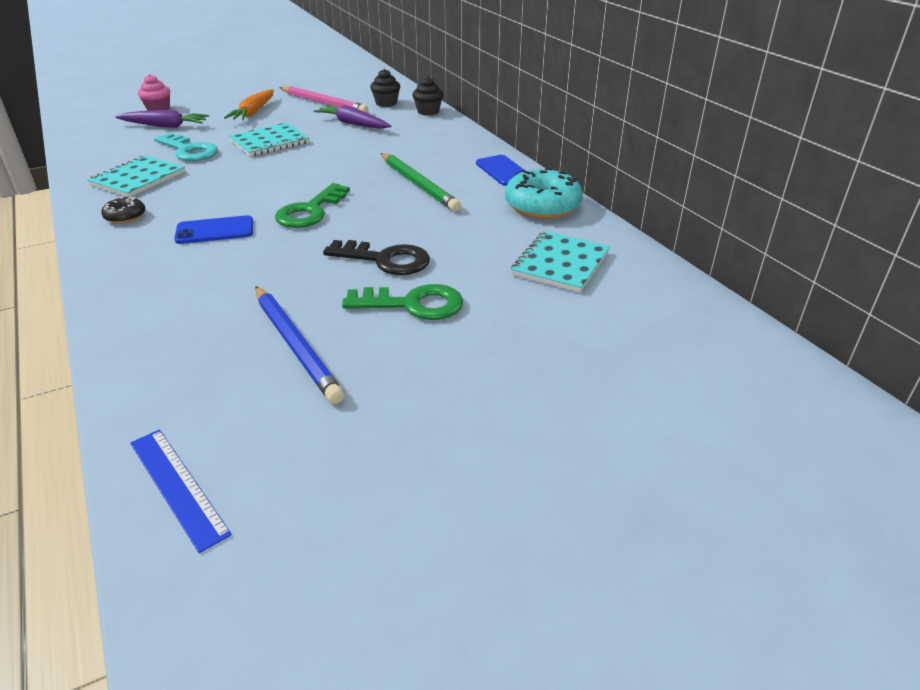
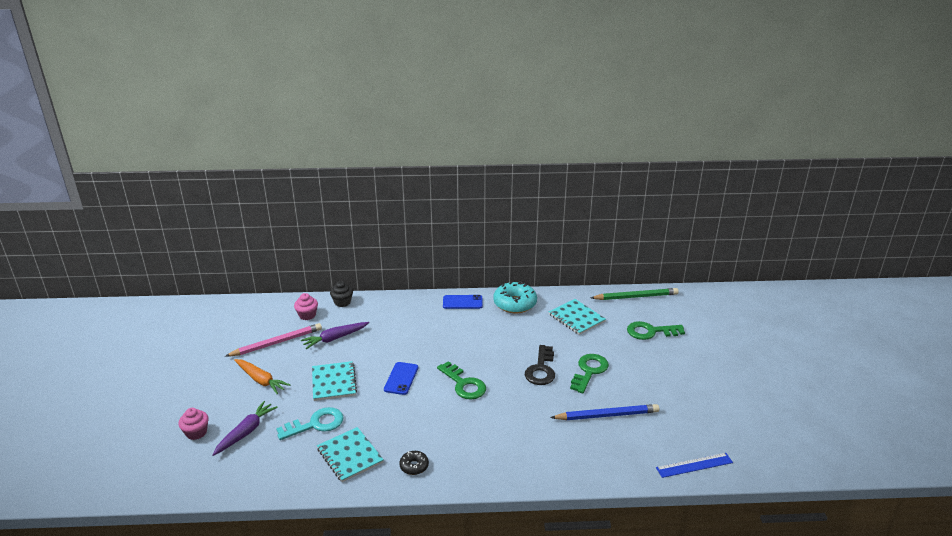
camera: 65 degrees left, 5 degrees down
(215, 231) = (464, 427): blue phone -> blue phone (401, 378)
(385, 260) = (541, 369): black key -> black key turned 150 degrees clockwise
(386, 103) = (307, 315): black cupcake -> pink cupcake
(418, 184) = (457, 336): green pencil -> green pencil (636, 297)
(601, 351) = (650, 332): none -> green key

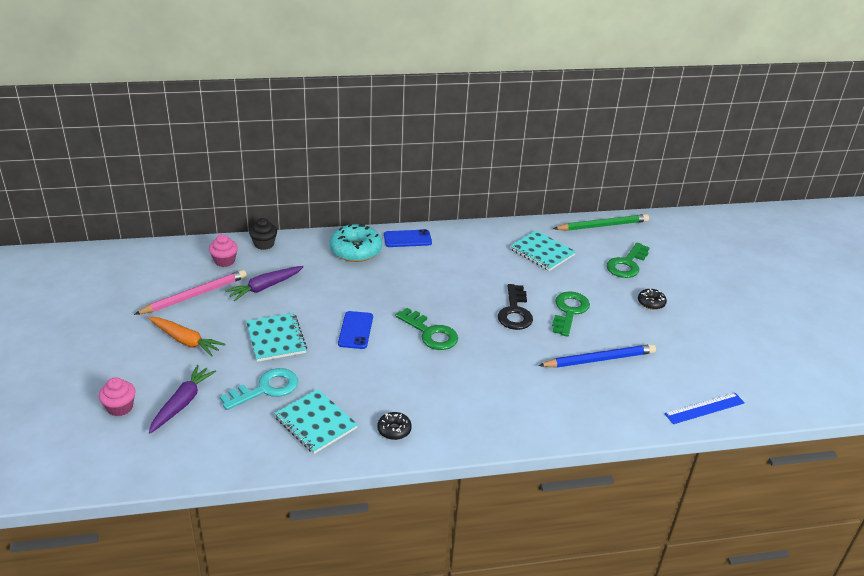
camera: 10 degrees left, 5 degrees up
(515, 304) = (468, 238): turquoise donut -> turquoise donut (355, 250)
(650, 332) = (627, 264): green key -> green key turned 45 degrees counterclockwise
(665, 367) = (651, 303): none -> black donut

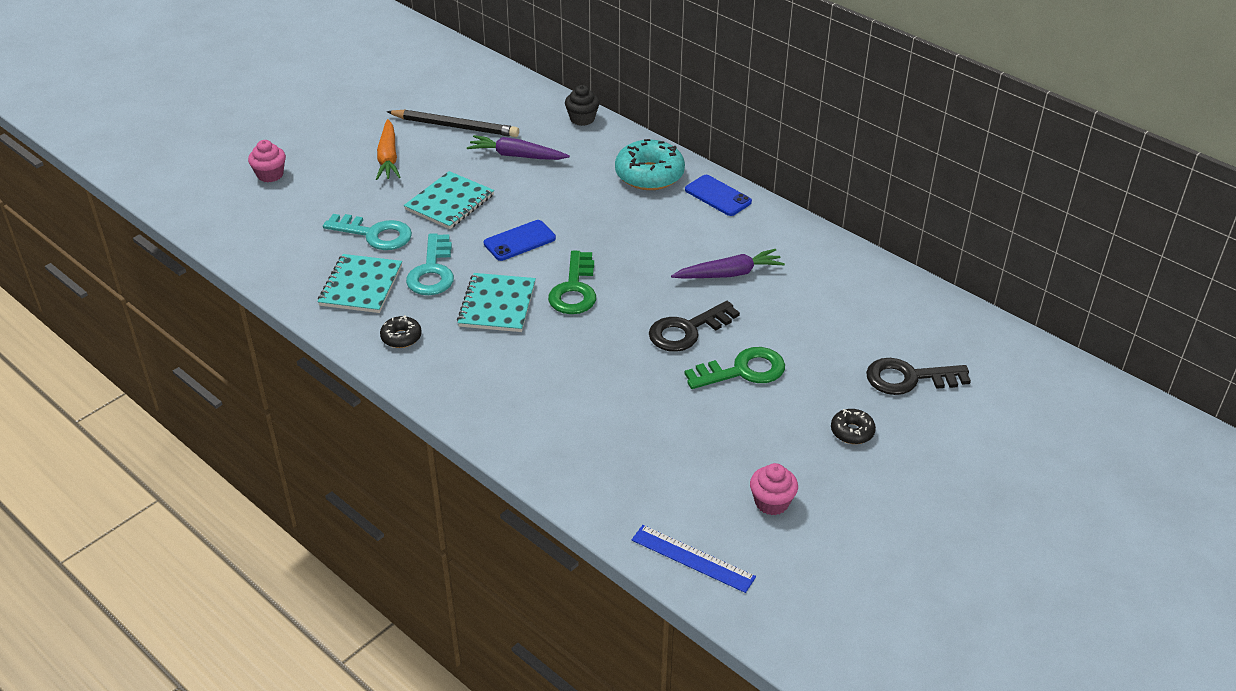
camera: 55 degrees right, 5 degrees up
(182, 403) = (308, 201): purple carrot -> purple carrot (729, 274)
(195, 295) = (455, 127): pink pencil -> black pencil
(224, 261) = (526, 113): pink cupcake -> pink cupcake (771, 502)
(341, 382) = (432, 271): none -> turquoise key
(542, 252) = (833, 300): turquoise notebook -> turquoise notebook (497, 305)
(599, 359) = (681, 432): blue pencil -> none
(602, 225) = (967, 323): green pencil -> none
(627, 264) = (908, 378): green key -> black key

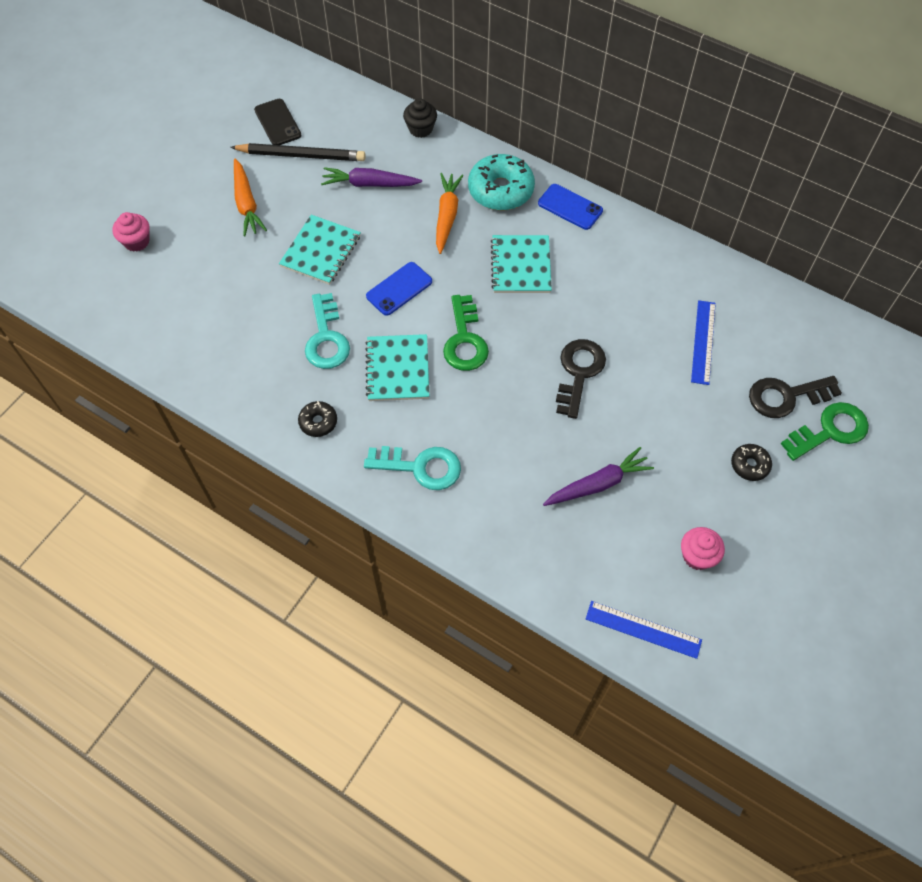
camera: 10 degrees left, 20 degrees up
(361, 286) = (263, 366): turquoise notebook -> turquoise notebook (521, 266)
(375, 234) = (260, 301): turquoise key -> turquoise key (421, 467)
(440, 99) = (278, 123): none -> black phone
(587, 189) = (447, 216): none -> orange carrot
(687, 330) = (579, 372): black key -> black key turned 150 degrees clockwise
(729, 274) = (601, 300): purple carrot -> purple carrot (598, 484)
(743, 371) = (639, 411): green key -> green key (830, 431)
(829, 321) = (703, 342): none -> blue ruler

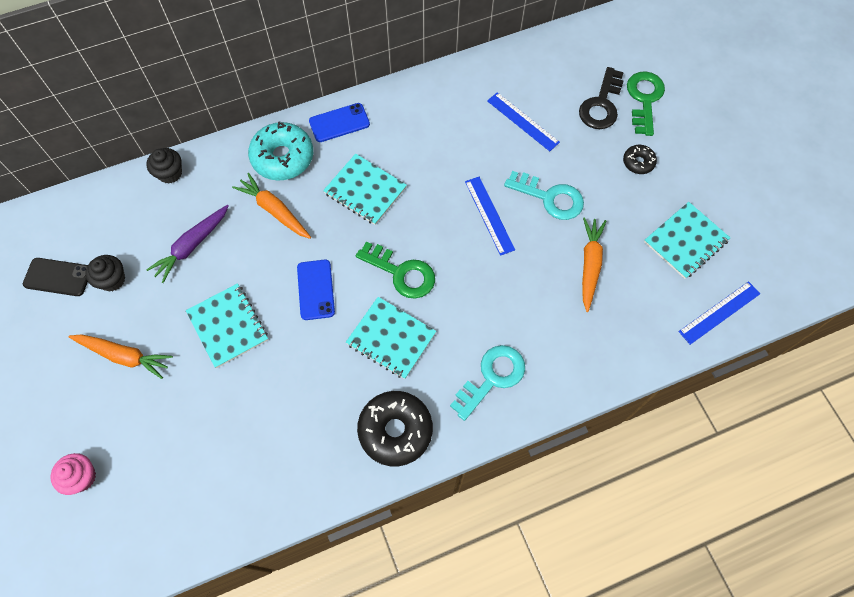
camera: 55 degrees left, 5 degrees up
(301, 155) = (112, 280): black pencil -> black cupcake
(318, 422) = (395, 430): black donut -> black donut, size x1.95
(326, 338) = (319, 375): turquoise key -> turquoise key (550, 198)
(579, 372) = (489, 215): black key -> blue ruler
(598, 484) = (590, 265): purple carrot -> orange carrot
(697, 556) = (685, 241): pink cupcake -> turquoise notebook

